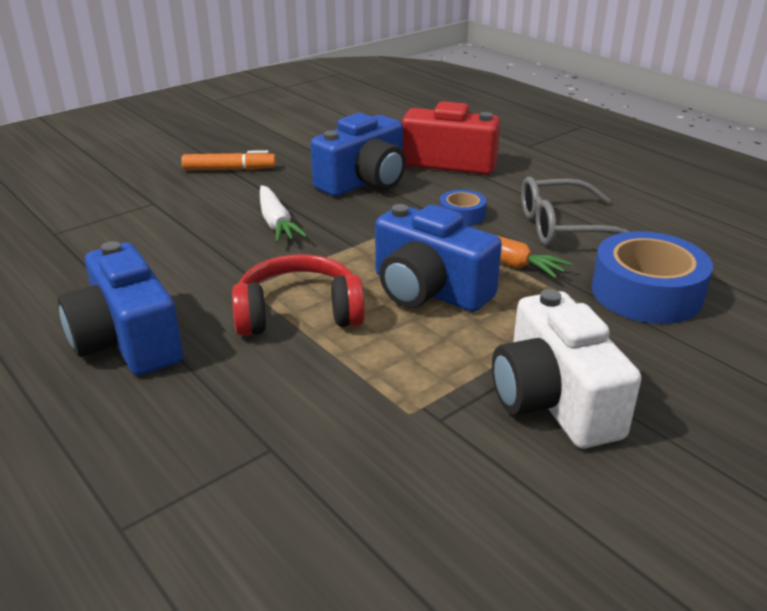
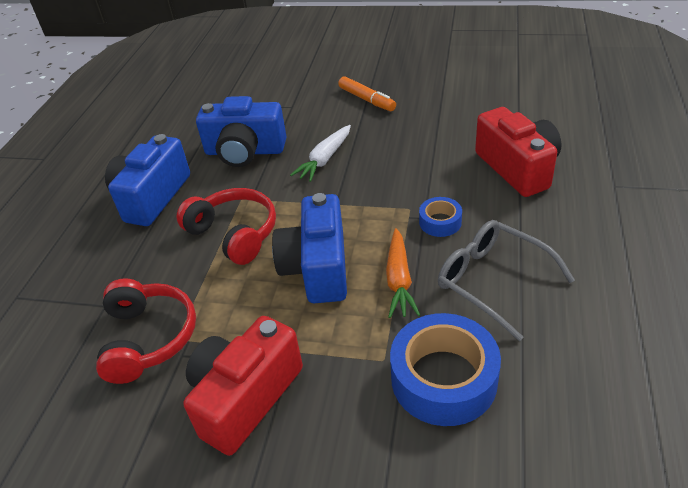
camera: 55 degrees right, 10 degrees up
(364, 182) = (427, 154): blue camera -> blue camera (245, 151)
(380, 433) = (148, 338): none -> red headphones
(553, 400) = (245, 397): white camera -> red camera

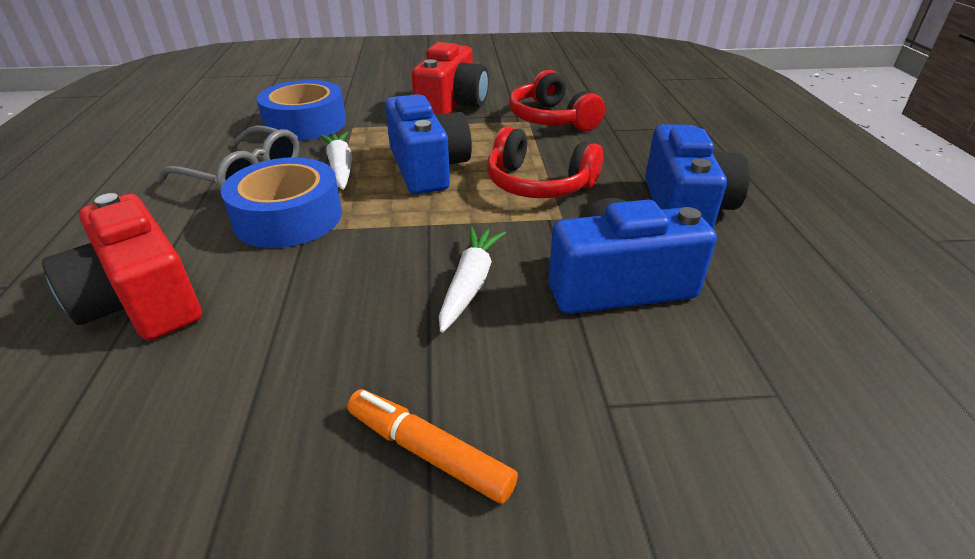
camera: 160 degrees right, 5 degrees down
(399, 280) = (340, 167): orange carrot -> white carrot
(440, 222) = (288, 217): blue tape -> blue tape, size x1.98

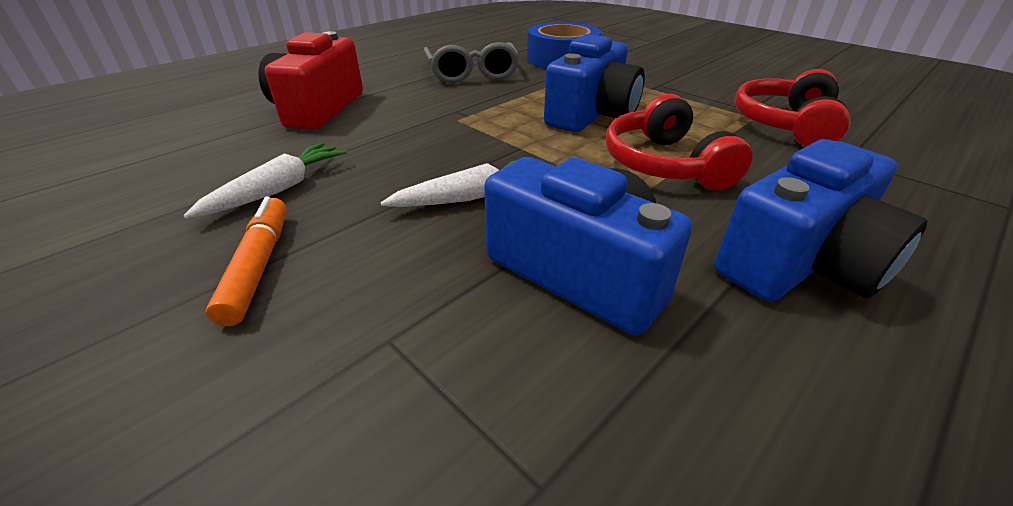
camera: 50 degrees right, 0 degrees up
(288, 217) = (450, 104): blue tape -> none
(340, 167) = (533, 91): white carrot -> white carrot (277, 189)
(452, 105) = (699, 83): red camera -> none

